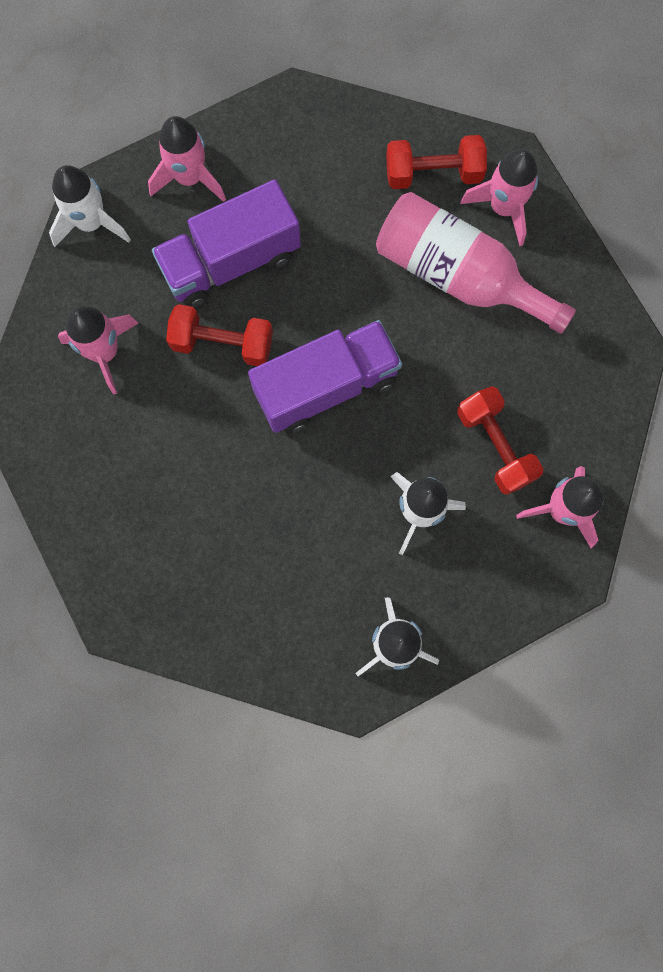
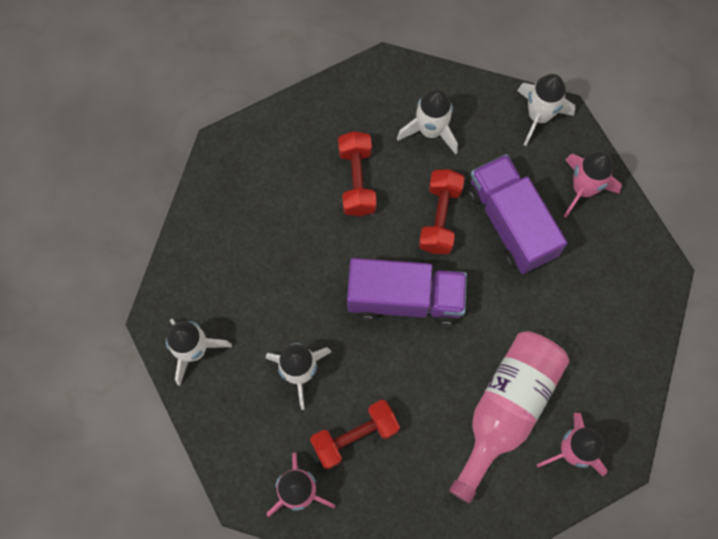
camera: 90 degrees right, 5 degrees down
(105, 352) = (431, 131): pink rocket -> white rocket
(326, 386) = (405, 298): purple truck -> purple truck turned 60 degrees counterclockwise
(433, 174) = (600, 390): red dumbbell -> red dumbbell (357, 180)

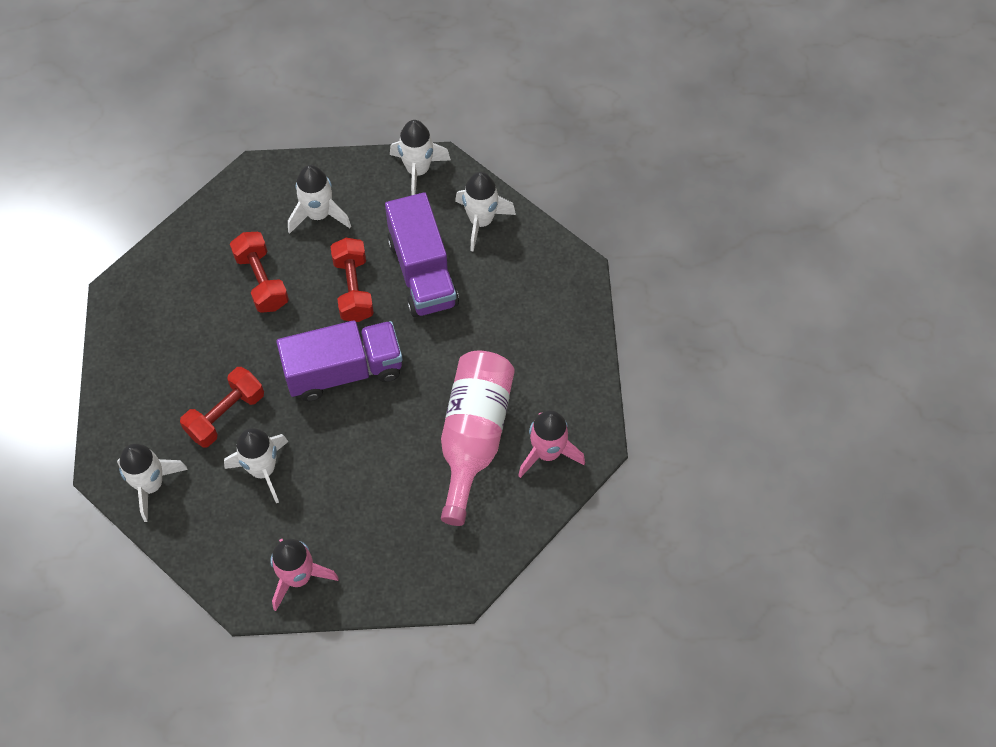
camera: 20 degrees left, 10 degrees down
(355, 436) = (336, 509): red dumbbell -> red dumbbell (225, 415)
(510, 223) = (422, 272): purple truck -> purple truck turned 150 degrees counterclockwise
(583, 189) = (481, 221): pink rocket -> white rocket

